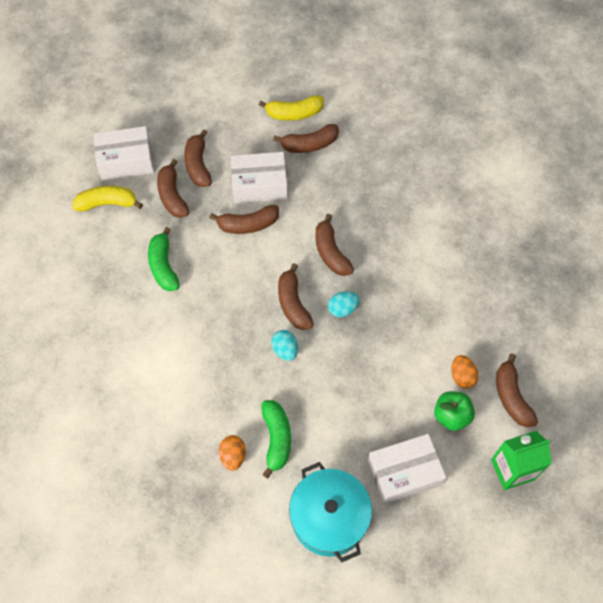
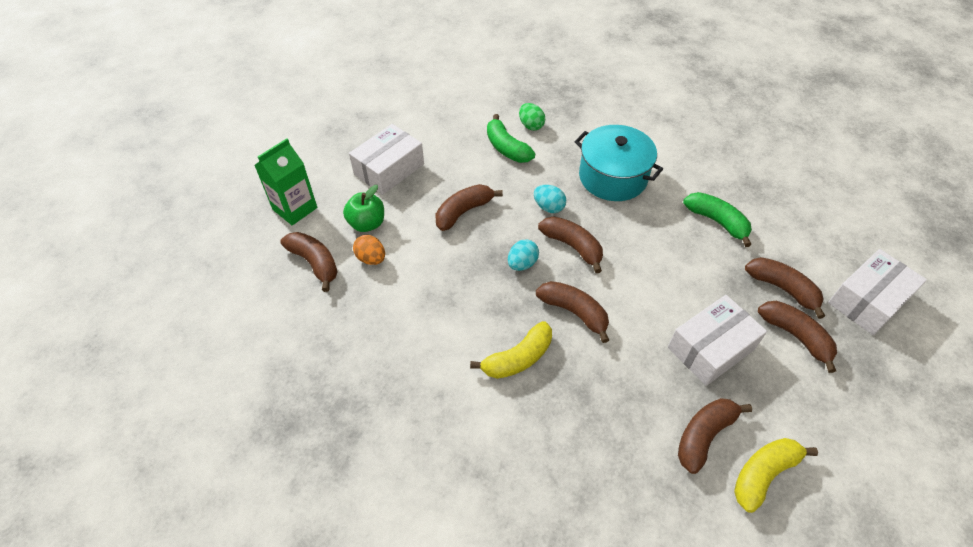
camera: 150 degrees right, 10 degrees down
(107, 203) = (830, 249): yellow banana -> yellow banana (518, 358)
(233, 456) = (531, 125): orange egg -> green egg
(248, 225) = (680, 298): brown banana -> brown banana (463, 212)
(329, 518) = (432, 122): turquoise pot -> turquoise pot (613, 177)

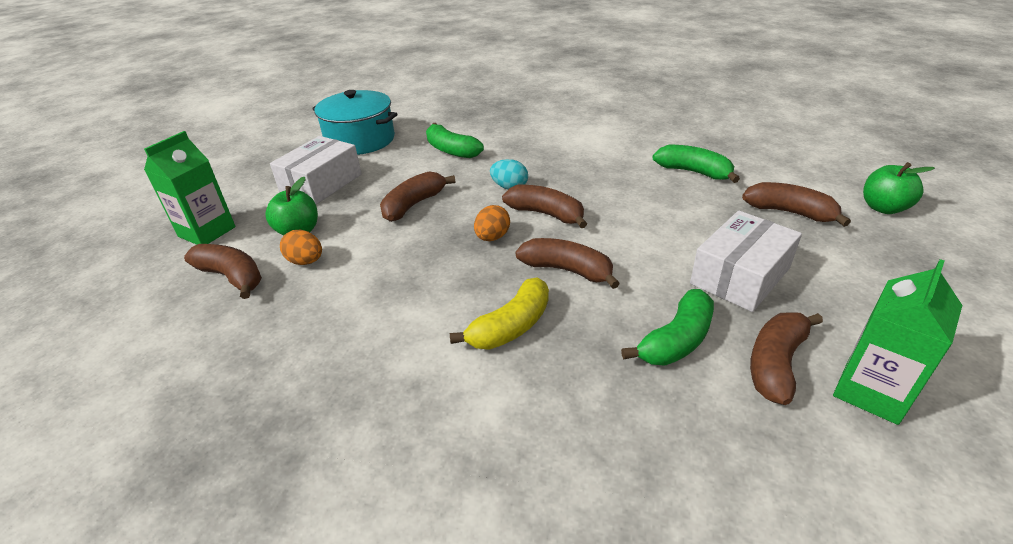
camera: 10 degrees left, 15 degrees down
(522, 264) = (492, 237): turquoise egg -> orange egg
(531, 125) = (473, 131): green egg -> none
(613, 177) = (571, 155): turquoise pot -> turquoise pot (360, 140)
(638, 398) = (676, 340): none -> green banana
(763, 474) = (871, 391): yellow banana -> green carton
(795, 336) = (827, 249): brown banana -> none
(868, 301) = (883, 208): white box -> green apple

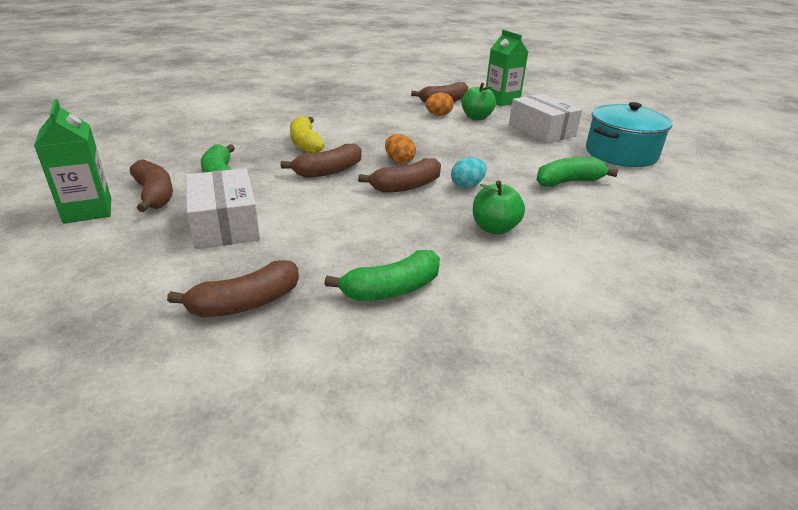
camera: 115 degrees right, 5 degrees down
(413, 205) = (476, 149): brown banana -> none
(883, 208) = (147, 385): green apple -> green apple (494, 228)

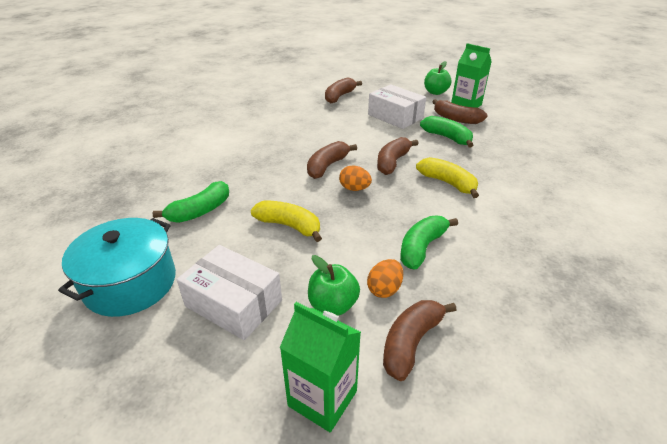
camera: 155 degrees right, 5 degrees up
(392, 289) = (287, 113): green banana -> green banana (421, 248)
(467, 186) = (284, 180): turquoise egg -> none
(483, 153) = (289, 226): none -> yellow banana
(494, 228) = (251, 153): green apple -> green apple (435, 92)

